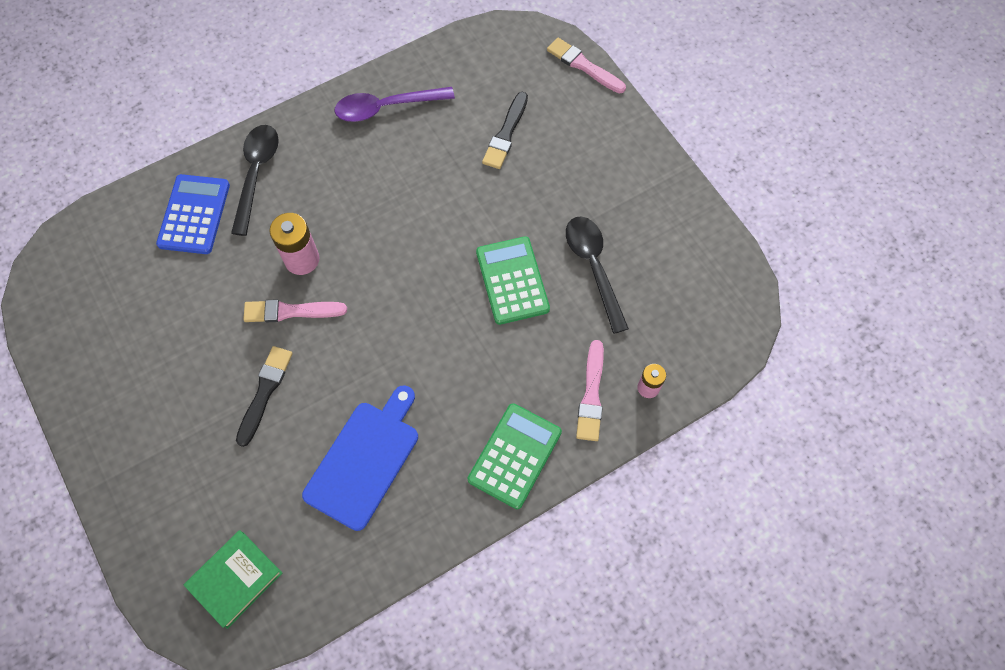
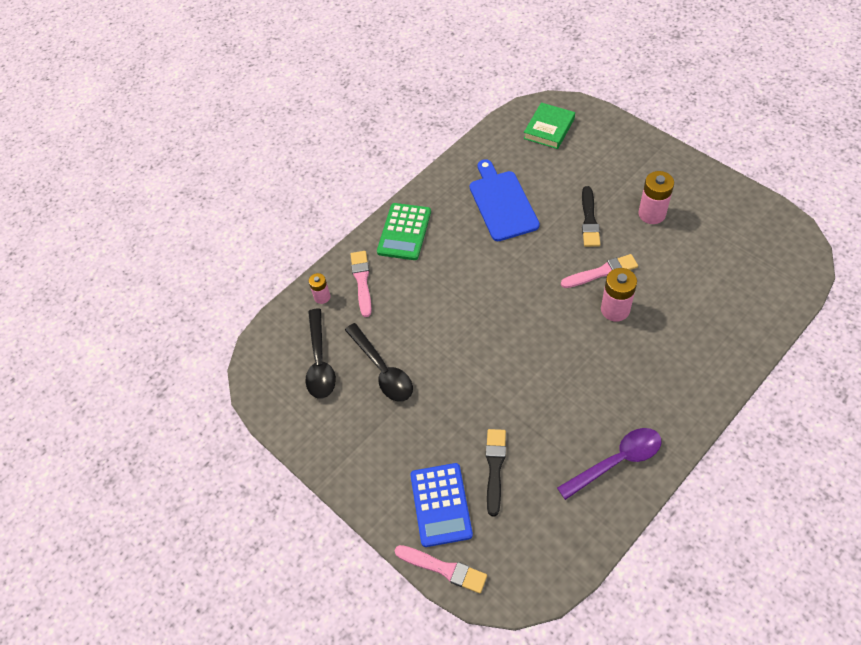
camera: 170 degrees right, 10 degrees down
(183, 374) = (652, 214): none -> pink battery
(194, 214) = (721, 317): blue calculator -> blue calculator (441, 504)
(256, 174) = (694, 365): black spoon -> black spoon (320, 362)
(365, 460) = (502, 203): blue cutting board -> blue cutting board turned 150 degrees clockwise
(512, 281) = (444, 341): green calculator -> none

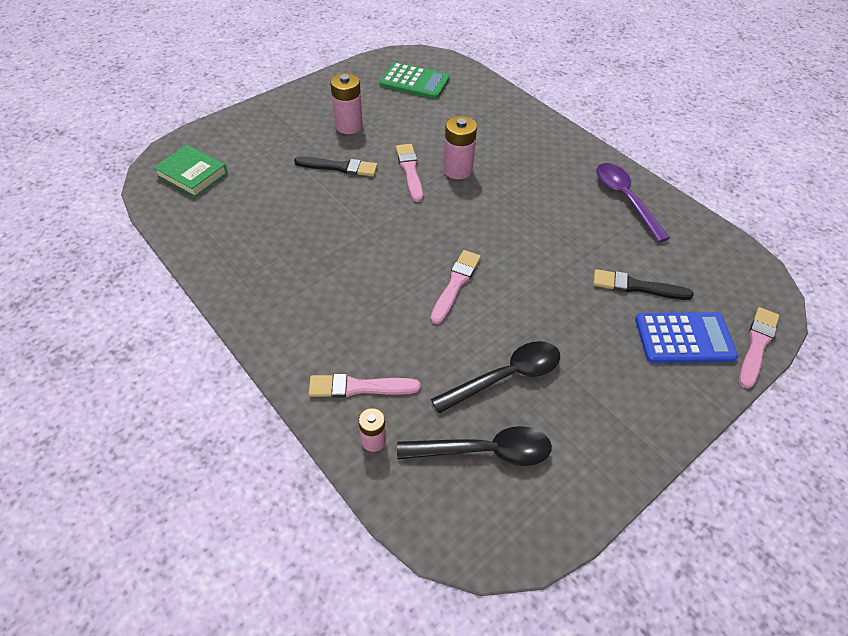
camera: 90 degrees left, 5 degrees down
(404, 232) = (292, 330): green calculator -> green calculator (414, 82)
(468, 326) = (455, 284): none -> pink brush
(502, 203) = (285, 230): blue cutting board -> none

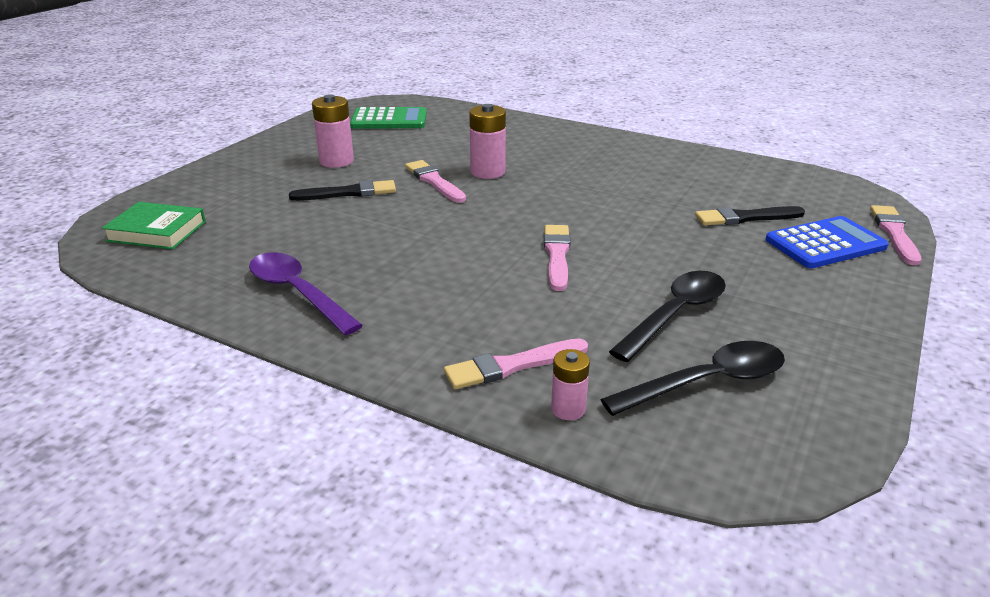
camera: 20 degrees left, 20 degrees down
(625, 199) = (677, 162): purple spoon -> purple spoon (297, 293)

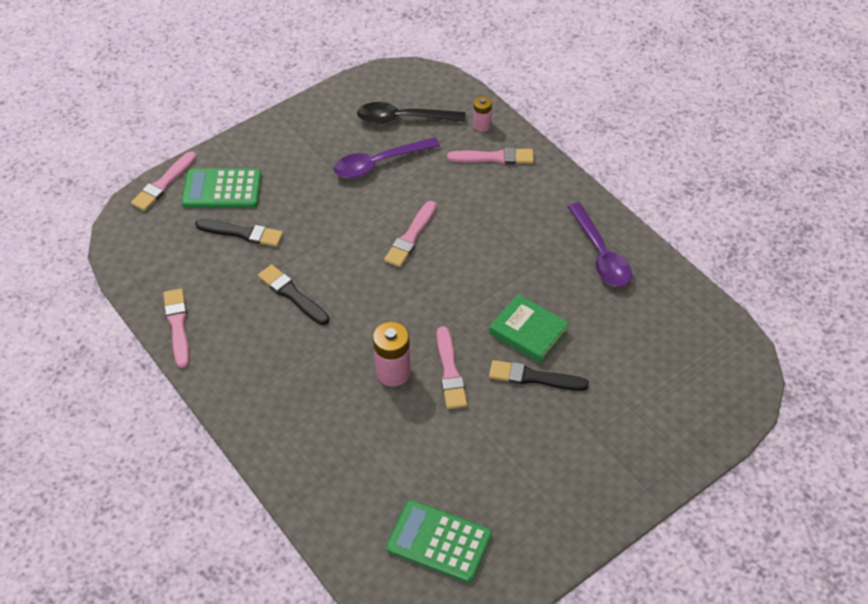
camera: 155 degrees left, 20 degrees up
(157, 231) = (703, 368): green book -> green book (528, 332)
(336, 161) = (529, 447): pink battery -> none
(634, 192) = (292, 294): none -> black brush
(675, 314) = (379, 163): black spoon -> purple spoon
(709, 158) = (177, 325): none -> pink brush
(825, 243) = (222, 189): blue calculator -> green calculator

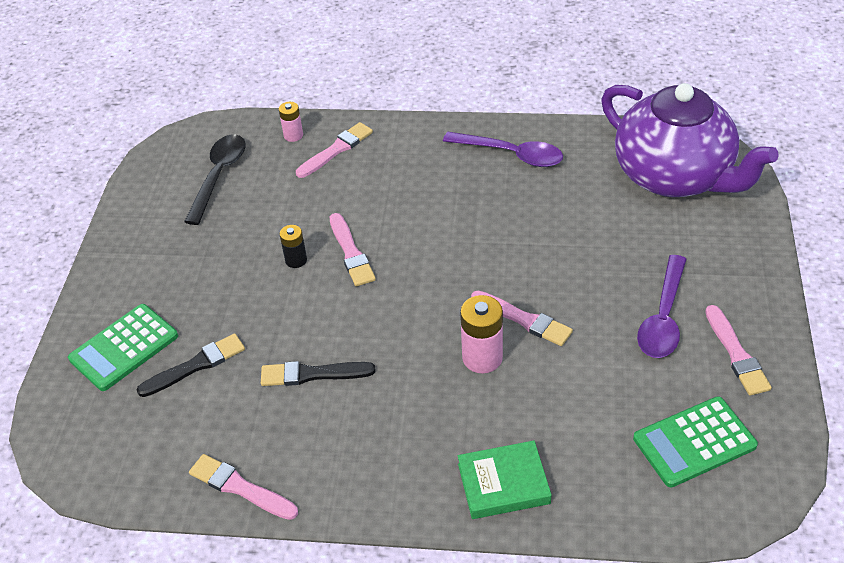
camera: 45 degrees left, 5 degrees down
(163, 183) = (54, 388): pink brush -> pink brush (736, 354)
(374, 214) = (296, 260): none -> black battery
(379, 163) = (245, 222): purple spoon -> purple spoon (663, 318)
(403, 119) = (219, 176): black spoon -> black spoon turned 150 degrees clockwise
(528, 332) = (538, 245): green book -> green book (503, 484)
(534, 377) = (588, 271): black brush -> none
(690, 366) = (674, 176): none -> purple teapot

